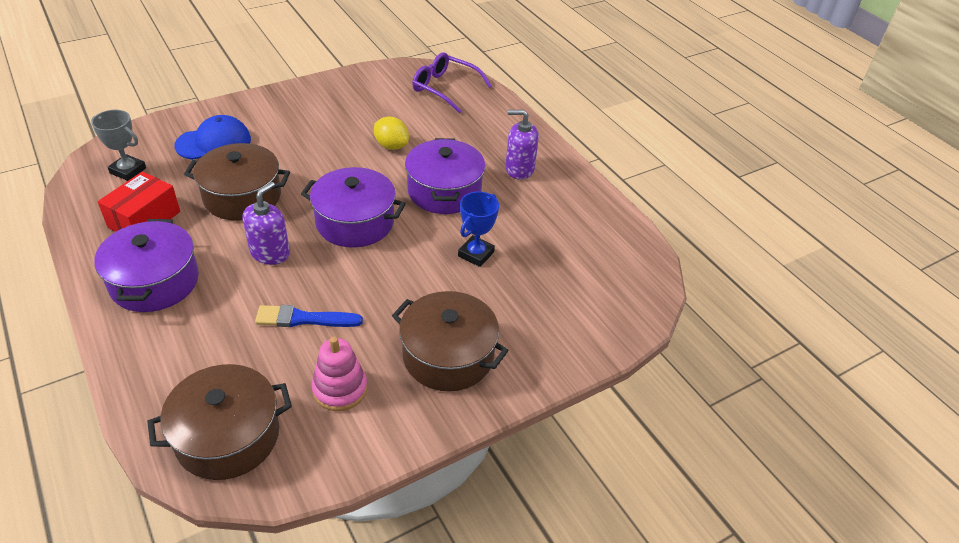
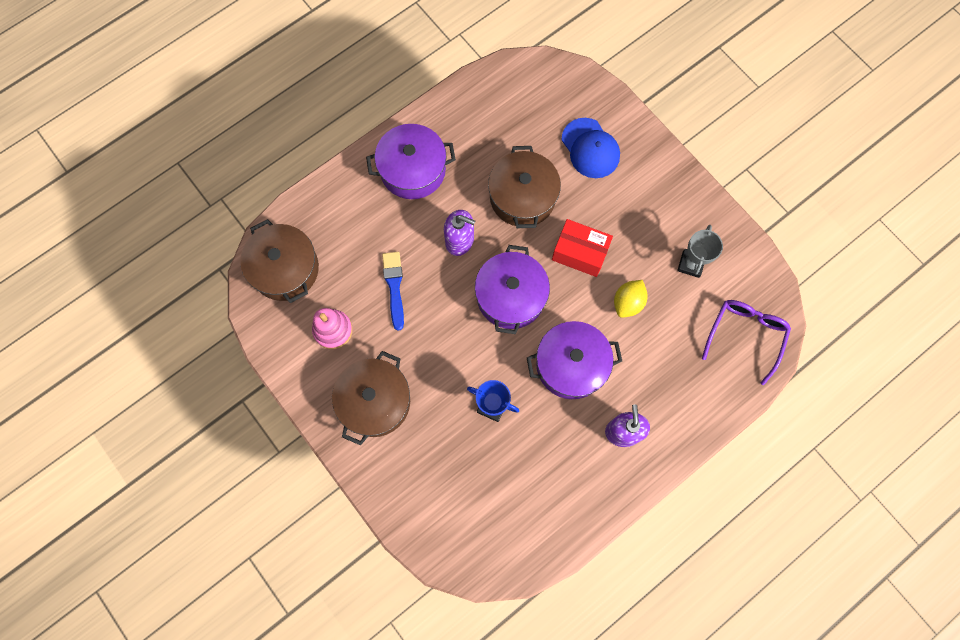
camera: 85 degrees right, 30 degrees up
(128, 171) = (534, 98): grey trophy -> grey trophy (690, 264)
(144, 219) = (478, 135): red box -> red box (580, 253)

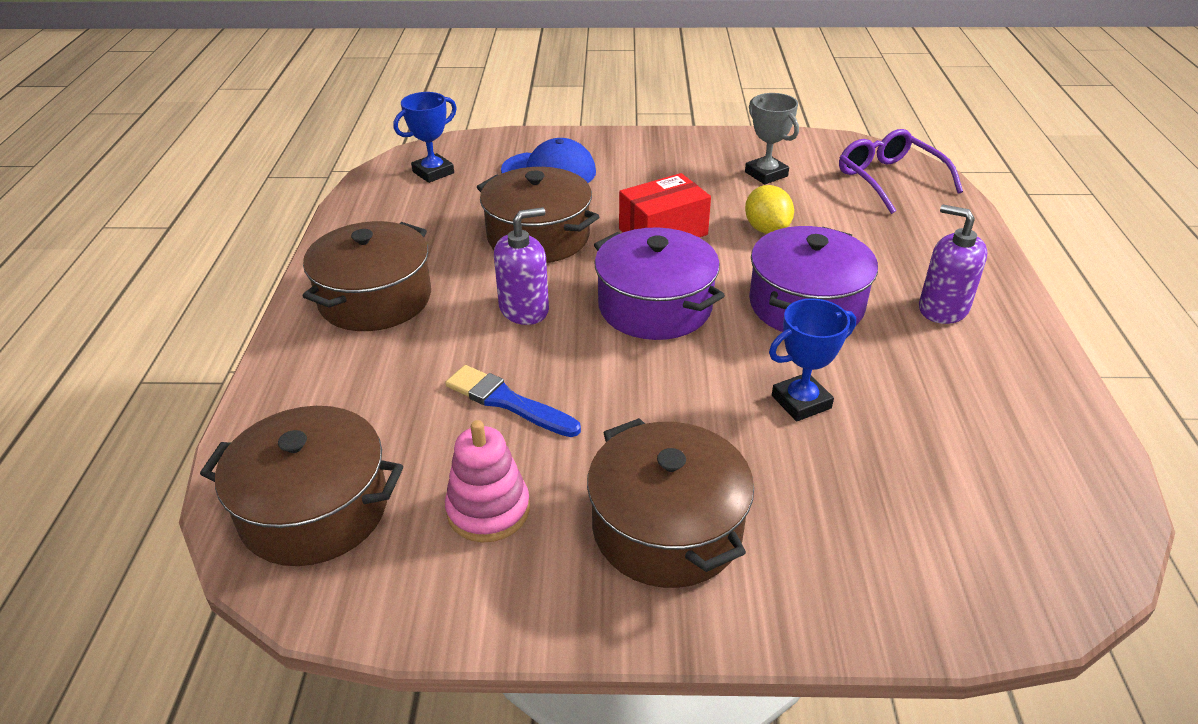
camera: 50 degrees left, 35 degrees down
(413, 170) = (375, 299): purple pot -> brown pot
(536, 92) = (433, 172): none -> blue trophy

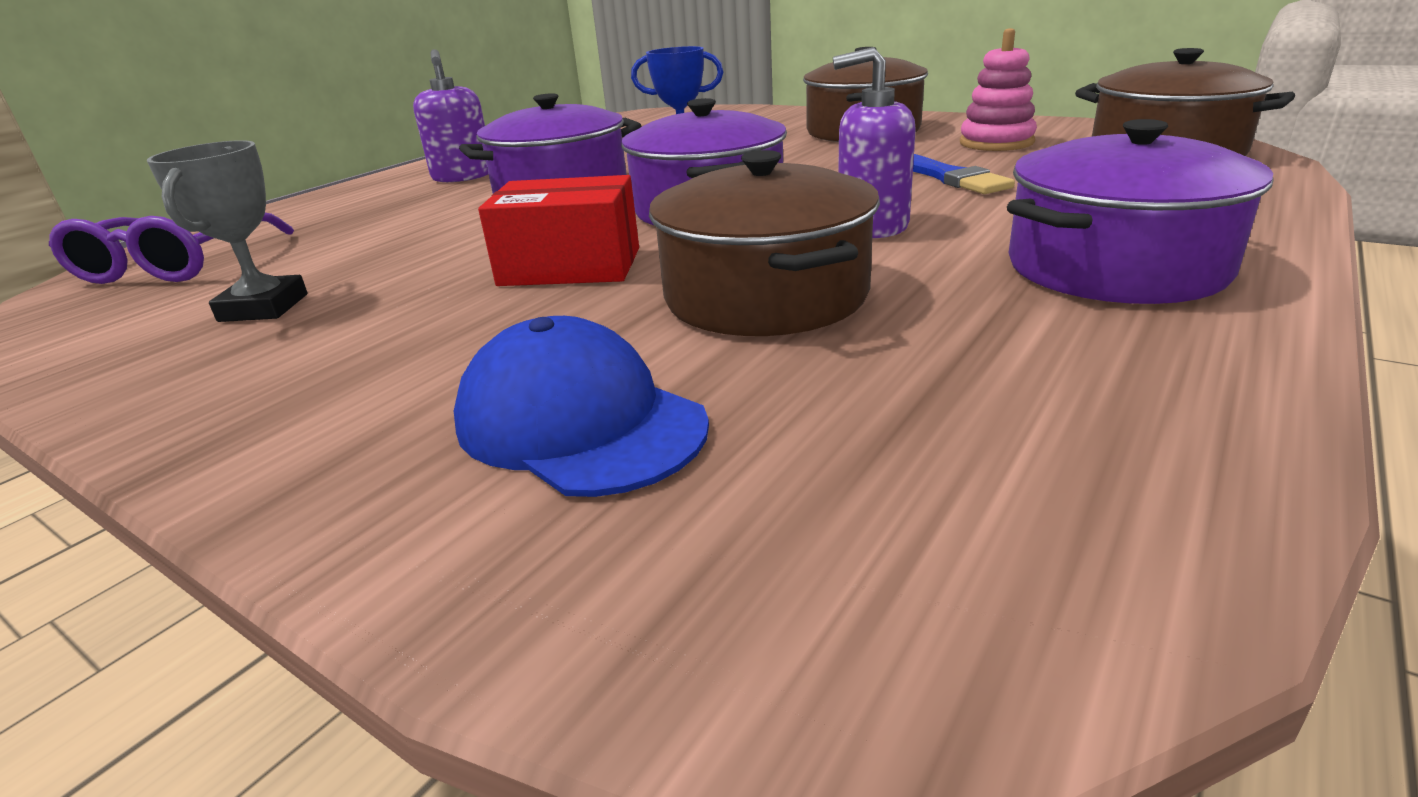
camera: 145 degrees left, 10 degrees down
(375, 299) = (1115, 267): brown pot -> purple pot
(433, 172) = (907, 526): blue trophy -> none
(766, 229) = (446, 246): yellow lemon -> none

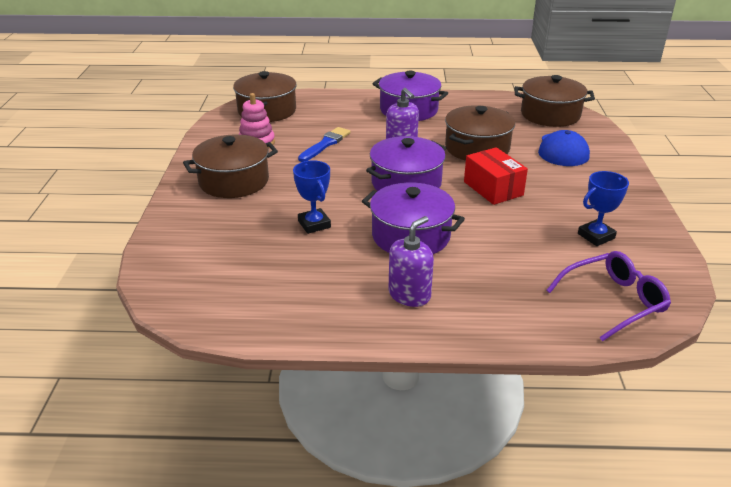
camera: 125 degrees left, 5 degrees up
(264, 308) = (596, 236): grey trophy -> blue trophy
(903, 541) = (550, 115): none -> brown pot

